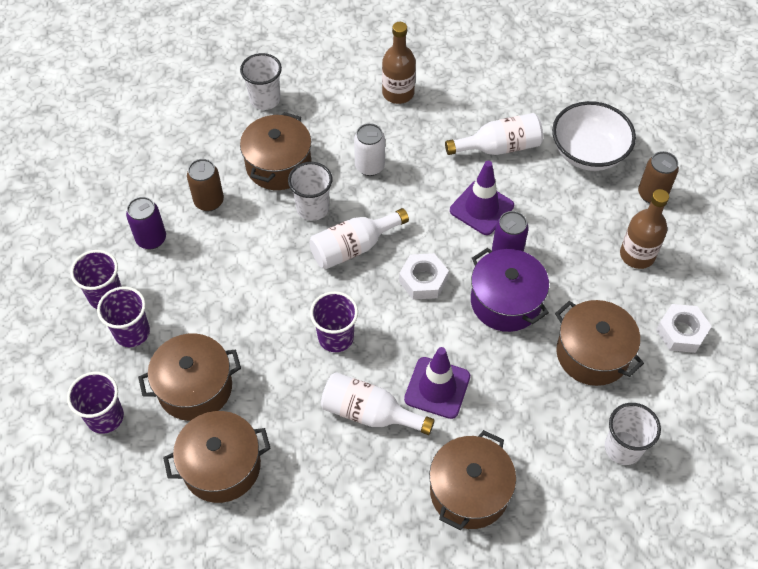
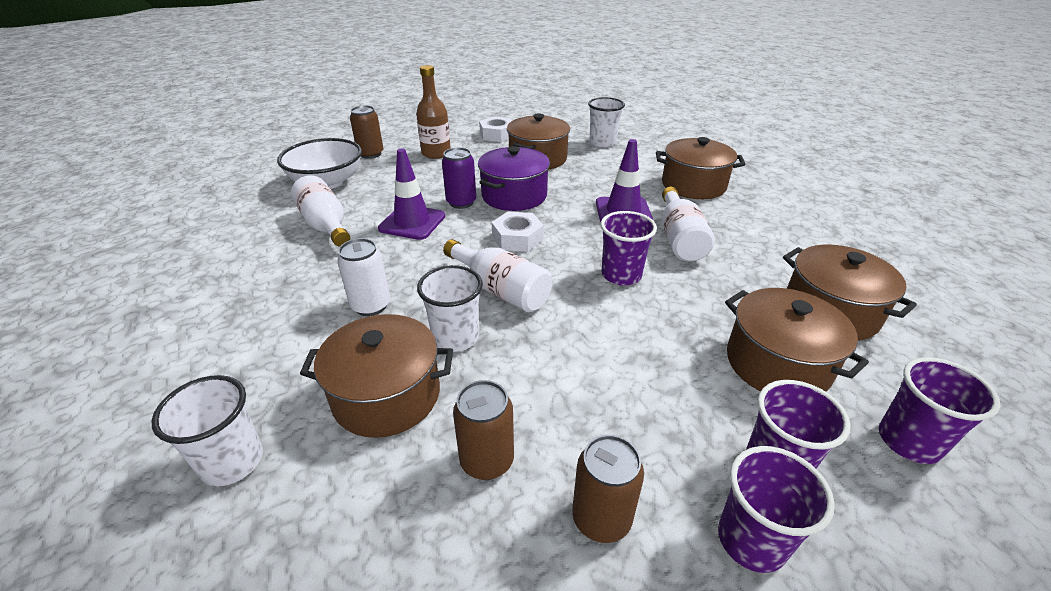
camera: 110 degrees left, 20 degrees down
(151, 239) = (601, 518): purple can -> brown can
(398, 93) = (232, 310): brown bottle -> none

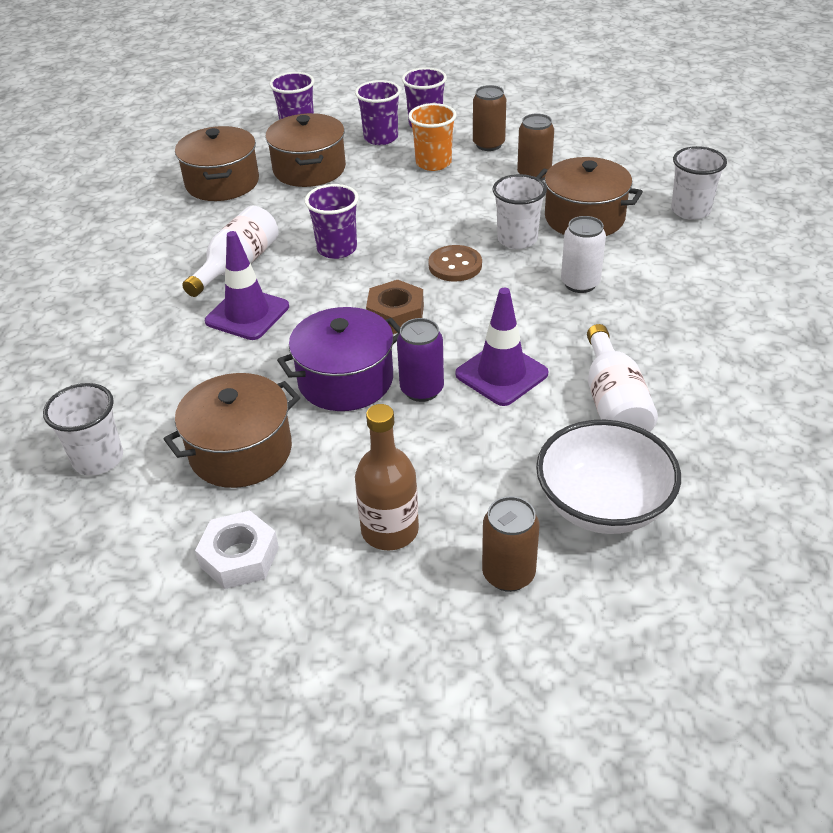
camera: 150 degrees left, 5 degrees up
(501, 290) = (455, 265): white bottle -> brown button
(517, 238) = (396, 314): white nut -> brown nut
(645, 434) = (433, 163): none -> orange cup
(693, 185) = (115, 326): brown pot -> none

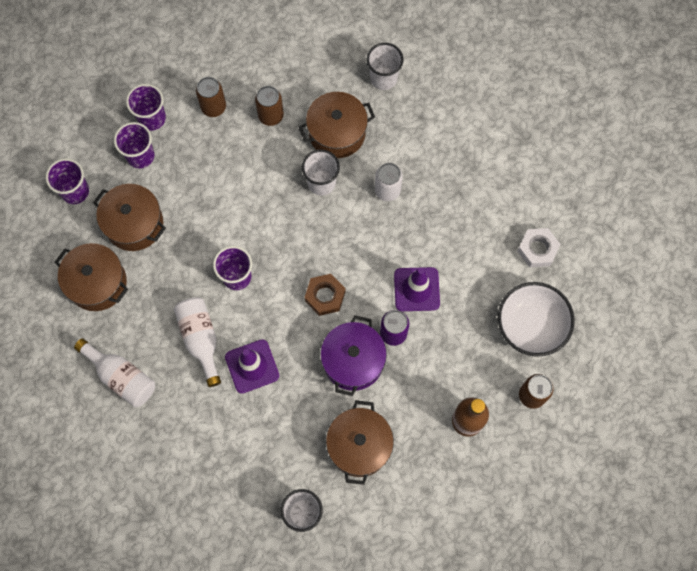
camera: 50 degrees left, 30 degrees up
(239, 557) = (426, 493): white nut -> white nut (537, 249)
(433, 163) = (201, 153): orange cup -> none
(455, 265) = (313, 233): brown button -> none
(613, 403) = (481, 262): white bottle -> white bottle (121, 377)

